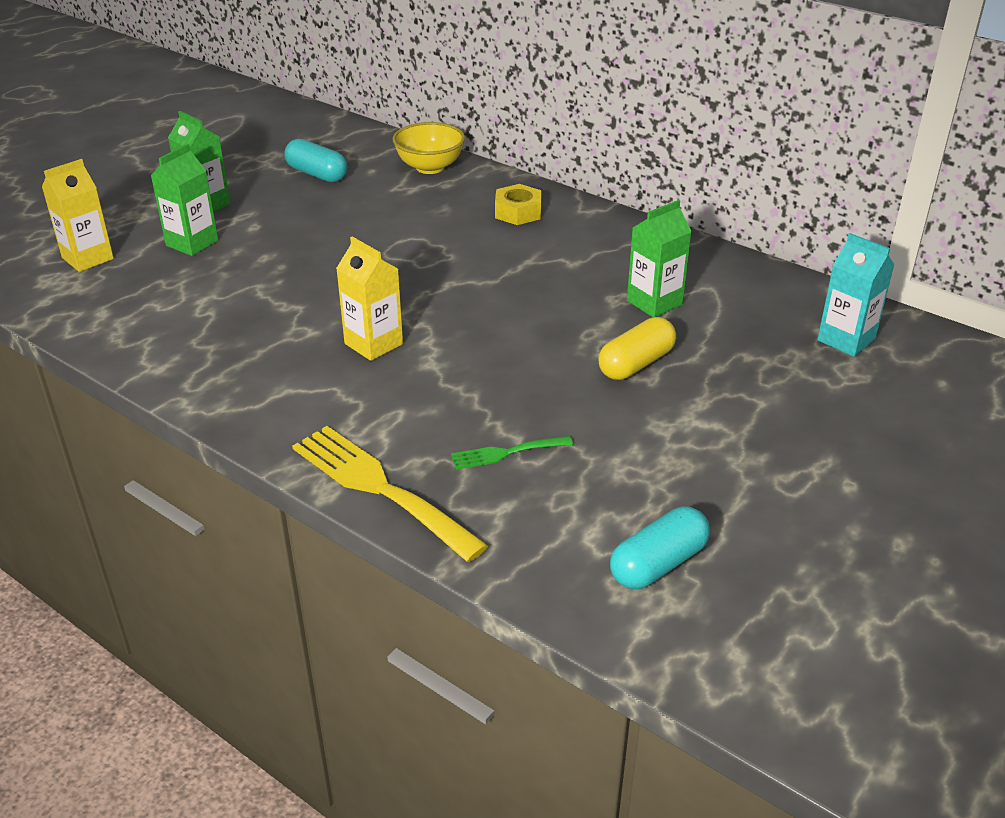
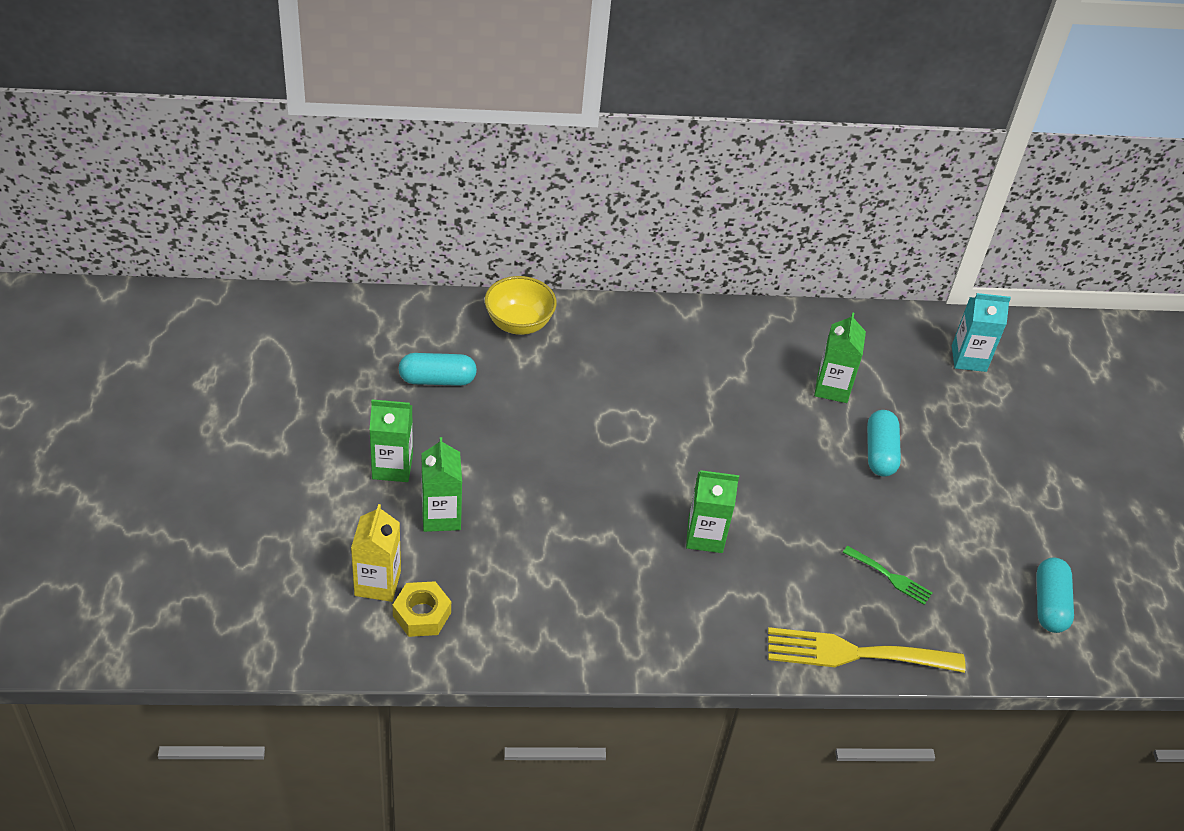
camera: 45 degrees left, 10 degrees up
(373, 344) = (705, 536): yellow carton -> green carton
(506, 453) = (890, 577): green fork -> green fork turned 90 degrees counterclockwise
(518, 212) = (645, 342): yellow nut -> yellow nut (422, 614)
(636, 364) = (880, 452): yellow capsule -> turquoise capsule

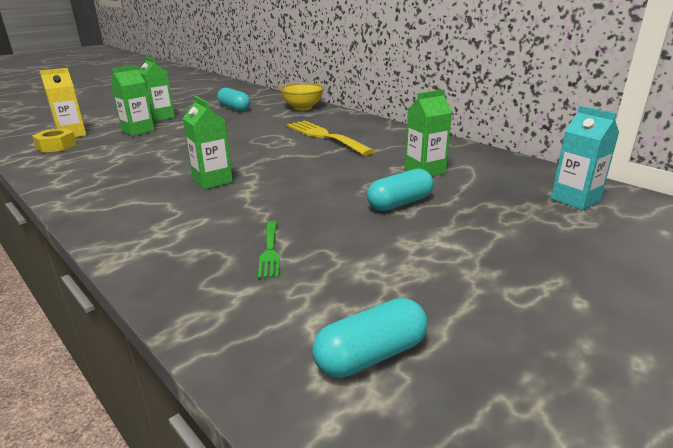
camera: 55 degrees right, 20 degrees down
(854, 653) = (152, 267): yellow fork -> yellow fork (324, 136)

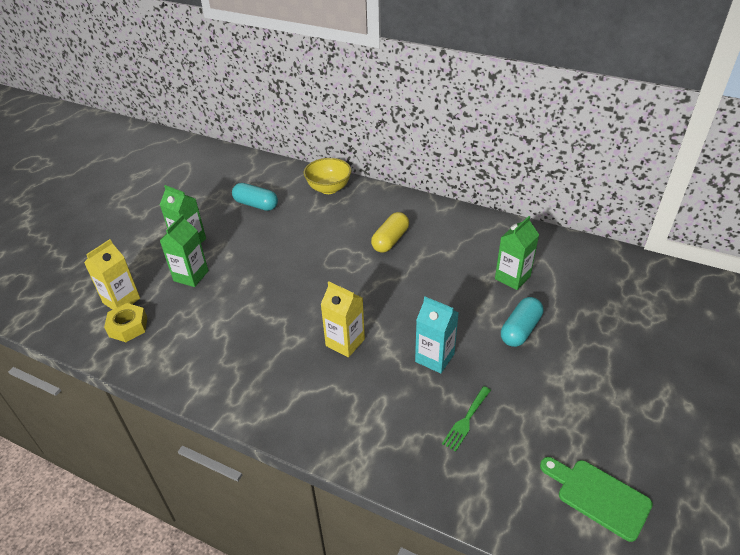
camera: 20 degrees left, 15 degrees up
(212, 181) = (345, 342): green carton -> yellow carton
(270, 251) = (466, 420): green fork -> green fork turned 60 degrees clockwise
(324, 136) = (390, 240): yellow fork -> yellow capsule
(371, 355) = (598, 496): turquoise capsule -> green cutting board
(575, 200) = (639, 288): turquoise carton -> turquoise carton (434, 358)

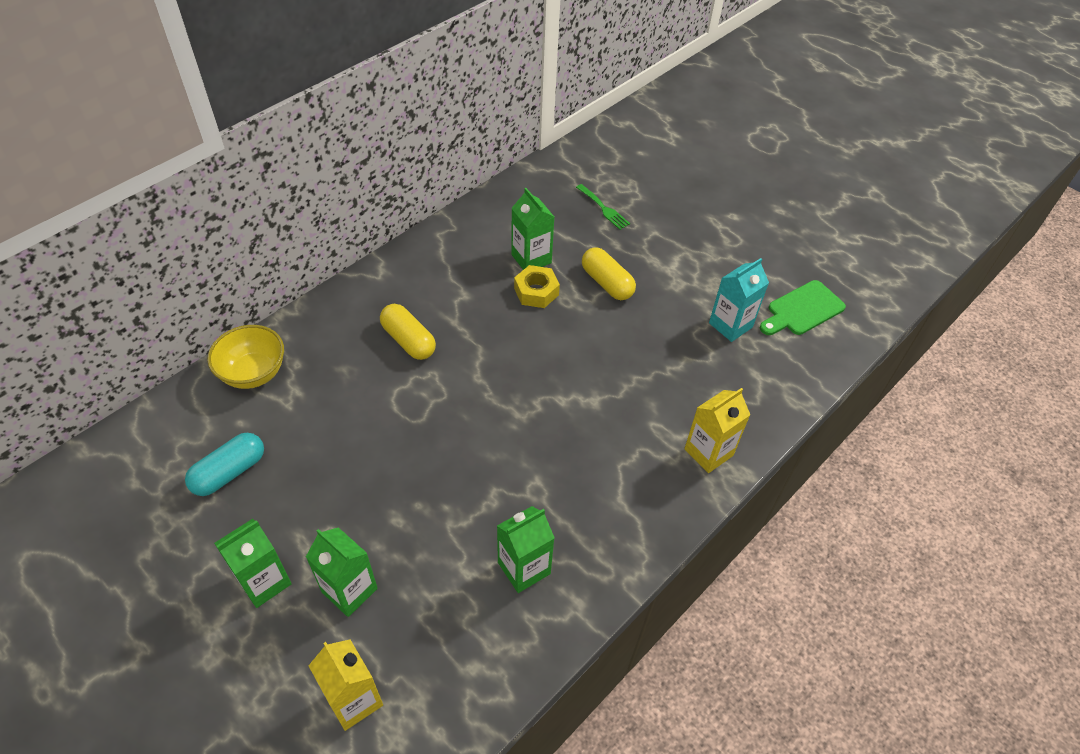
camera: 75 degrees left, 10 degrees up
(128, 327) = (419, 693): yellow nut -> yellow nut (536, 291)
(225, 352) = (524, 568): none -> green carton
(345, 342) = (561, 436): yellow carton -> yellow carton (708, 452)
(434, 358) = (616, 363): turquoise carton -> turquoise carton (730, 325)
(466, 420) = (702, 367): green fork -> green fork (604, 208)
(520, 330) = (607, 283): turquoise capsule -> yellow capsule

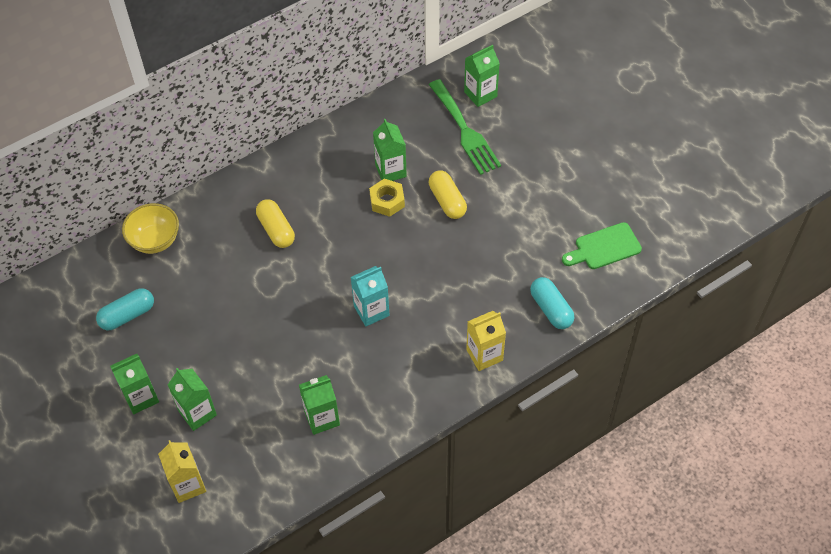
camera: 15 degrees right, 5 degrees up
(604, 208) = (465, 131): green fork -> green fork, size x1.97
(609, 171) = (480, 94): none -> green carton
(730, 325) = (538, 252): turquoise carton -> turquoise carton (371, 311)
(768, 386) = (551, 309): none -> turquoise capsule

